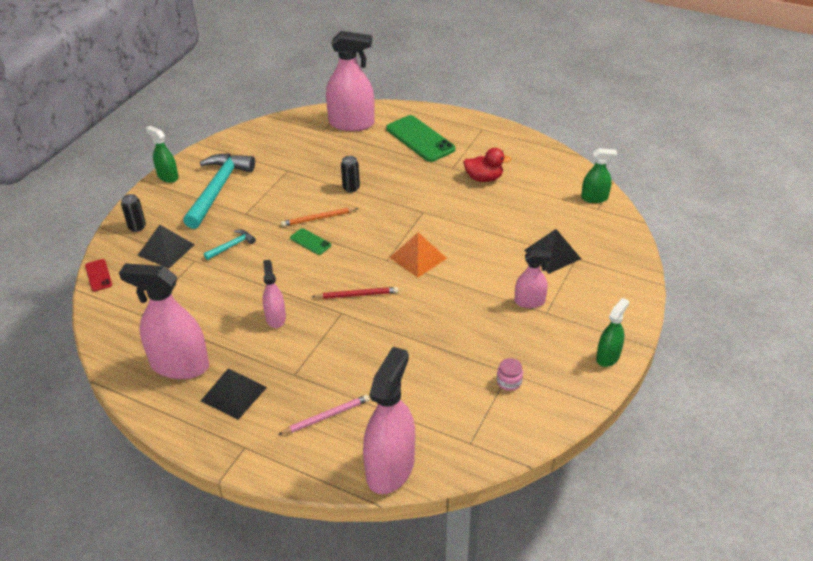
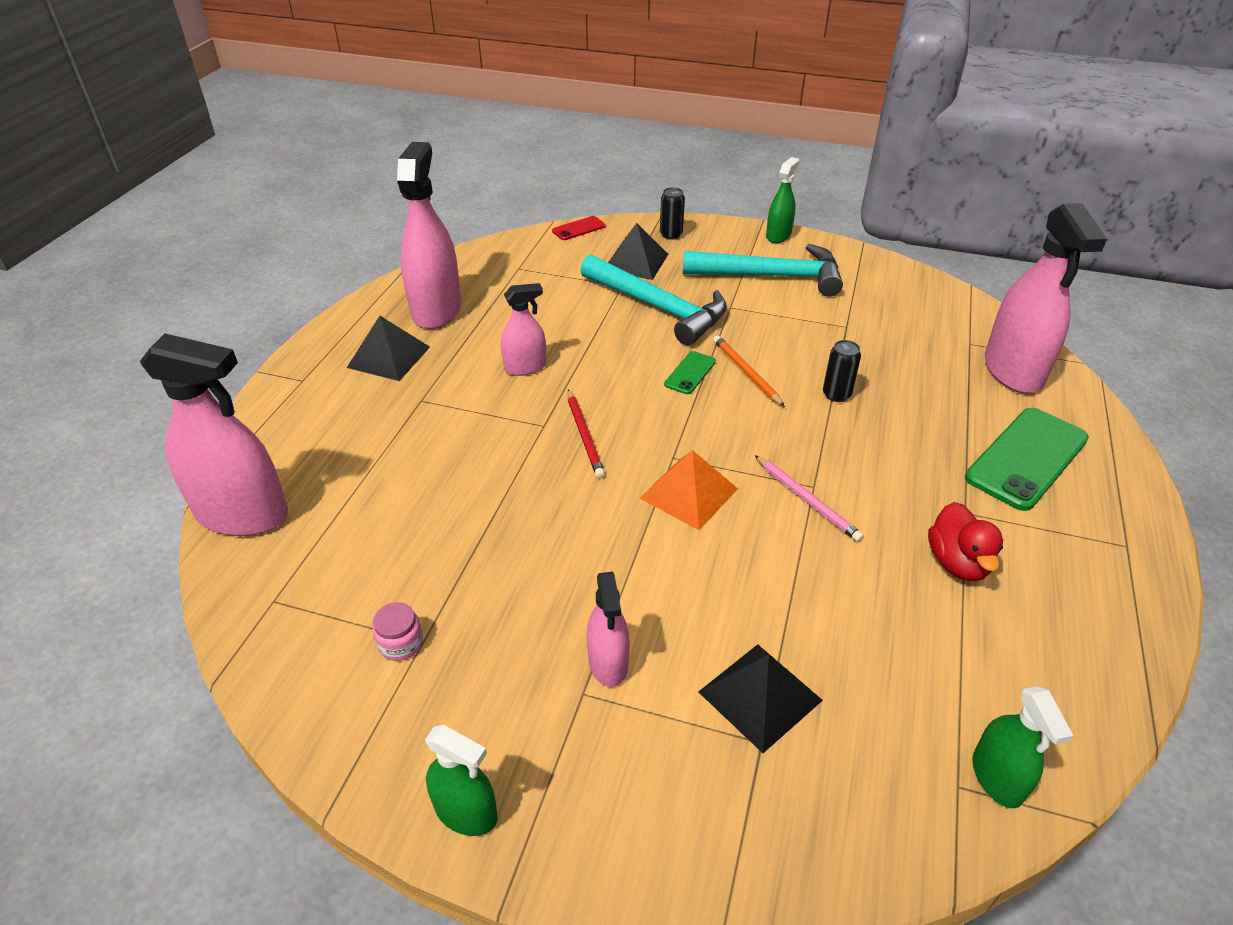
camera: 80 degrees right, 0 degrees up
(231, 246) = (658, 308): turquoise hammer -> turquoise hammer, size x2.25
(326, 416) = (344, 440): pink pencil -> pink pencil (807, 500)

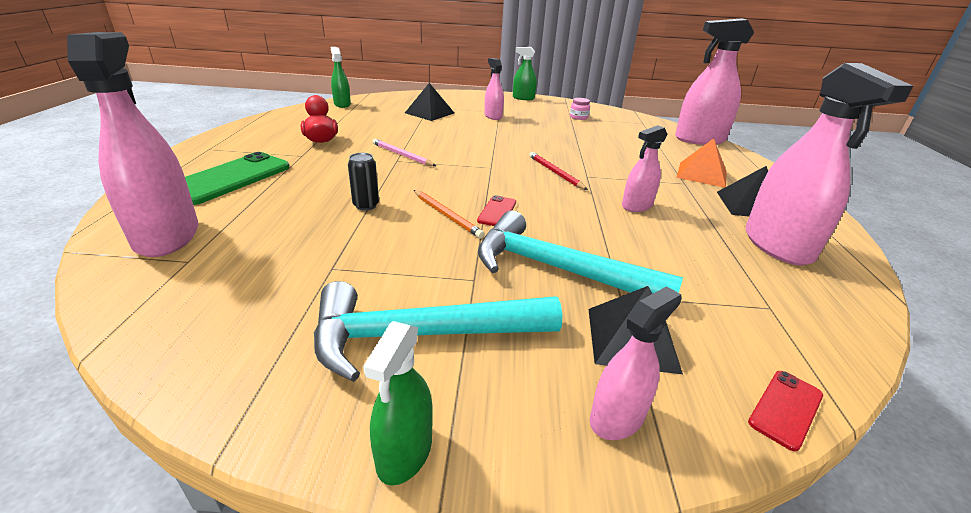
camera: 165 degrees right, 10 degrees down
(671, 235) = (617, 418): black can -> pink spray bottle
(689, 493) = (475, 154): orange pyramid -> orange pyramid (701, 174)
(690, 373) = (497, 211): green phone -> red phone

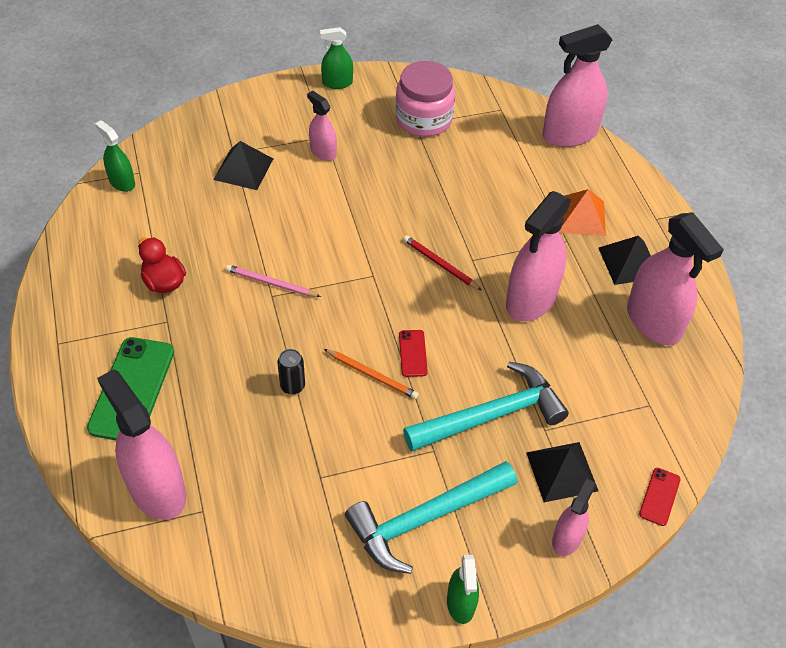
camera: 20 degrees left, 20 degrees up
(558, 269) = (491, 415): turquoise hammer -> turquoise hammer turned 150 degrees clockwise
(578, 117) = (423, 119): pink jar -> pink jar, size x2.42
(637, 206) = (531, 299): pink spray bottle -> pink spray bottle, size x1.88

